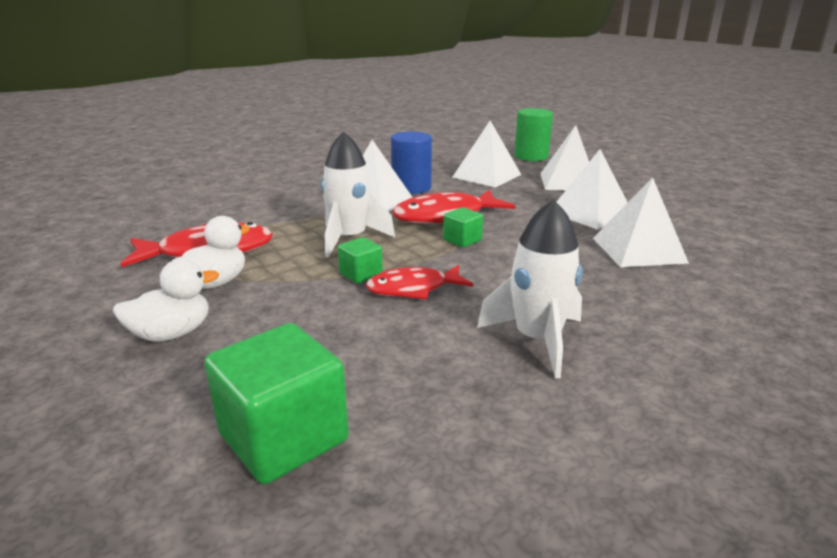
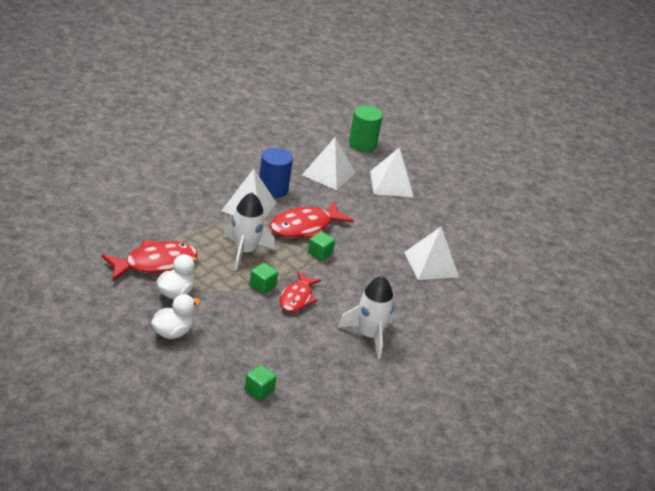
camera: 15 degrees left, 10 degrees up
(283, 437) = (259, 390): green cube -> green cube, size x0.51
(413, 289) = (297, 298): red fish -> red fish turned 45 degrees counterclockwise
(590, 213) = (404, 224): white pyramid -> none

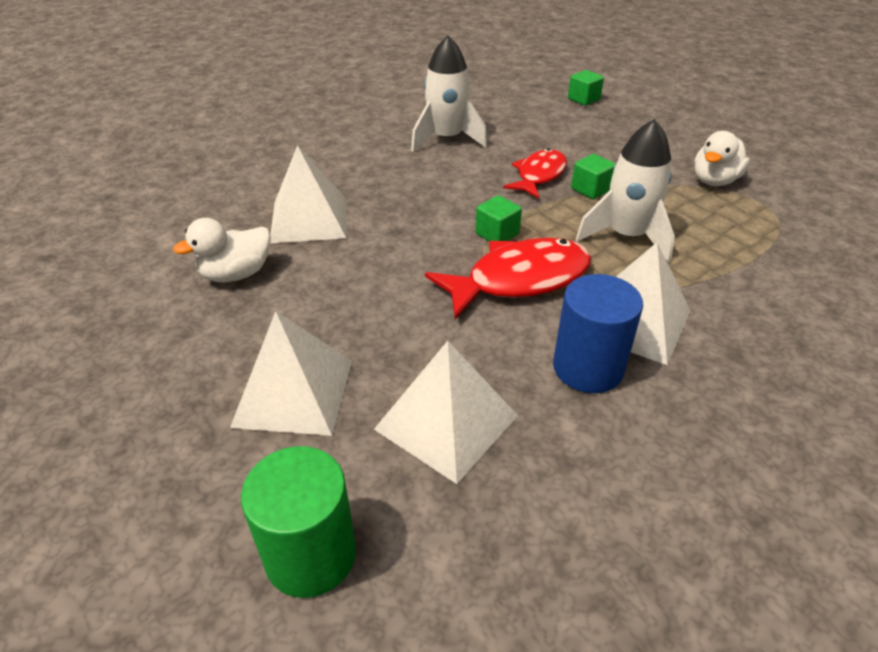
camera: 165 degrees left, 5 degrees up
(155, 263) = (764, 217): red fish -> none
(173, 332) = (698, 142): white duck -> white duck (236, 274)

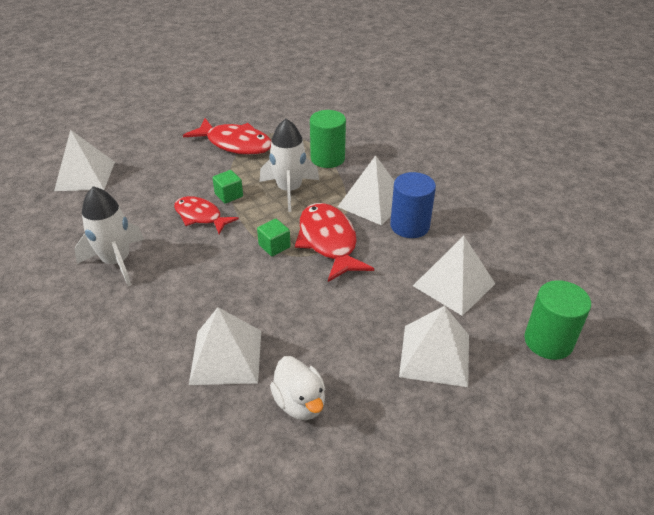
camera: 85 degrees left, 0 degrees up
(583, 99) = (85, 176): green cube -> white pyramid
(714, 181) = (235, 144): white duck -> red fish
(734, 267) = (327, 158): none -> green cylinder

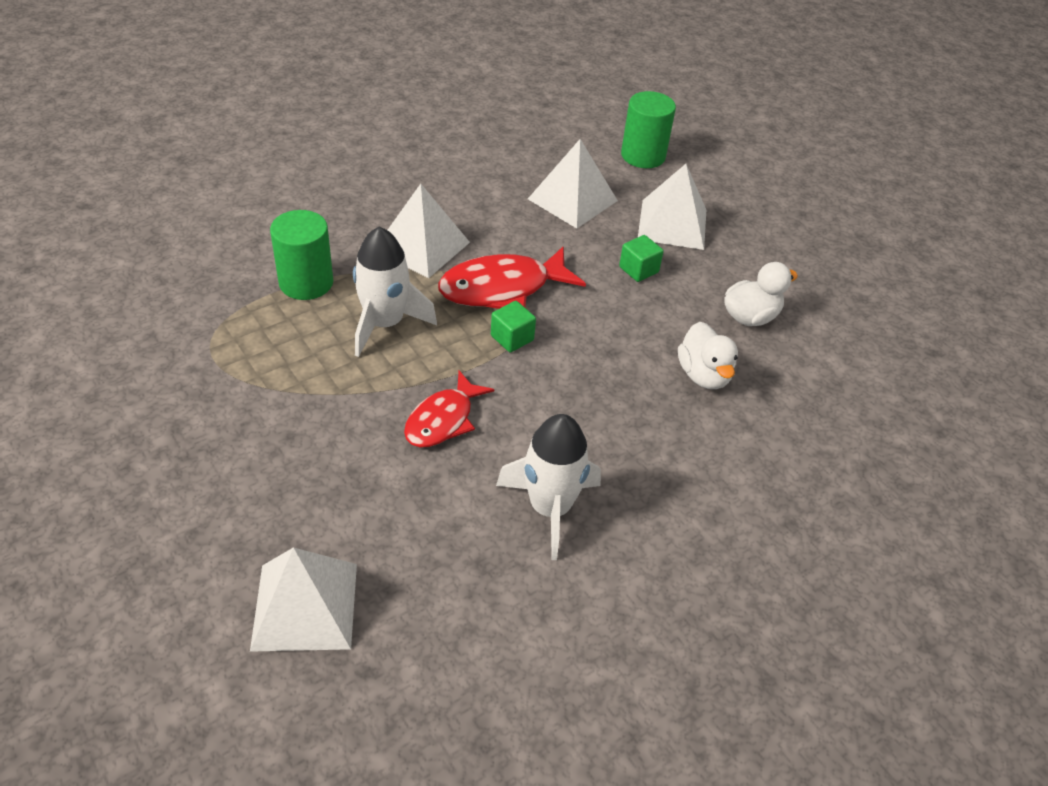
camera: 95 degrees left, 5 degrees up
(226, 356) = (703, 375): white pyramid -> white duck
(229, 195) = (391, 390): green cube -> green cube (638, 270)
(235, 144) = (237, 390): red fish -> none
(409, 226) = (471, 219): blue cylinder -> none

